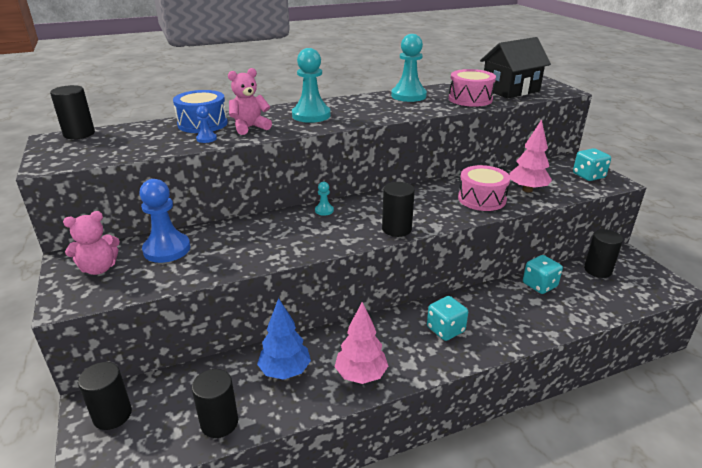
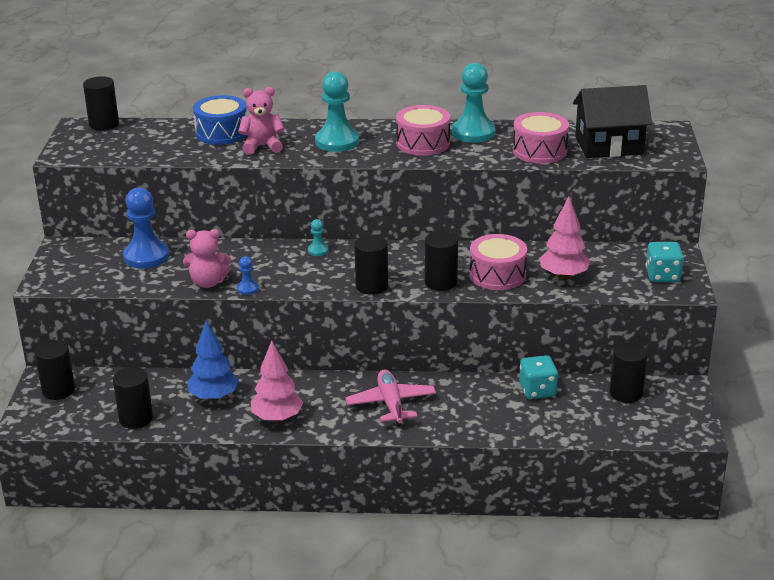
camera: 25 degrees right, 0 degrees up
(99, 268) = (82, 261): pink teddy bear -> pink teddy bear (208, 282)
(206, 139) = (212, 152): blue pawn -> blue pawn (247, 289)
(380, 107) = (423, 143): none -> pink drum
(445, 329) = (391, 404): turquoise dice -> pink plane
(447, 214) = (441, 282): none -> black cylinder

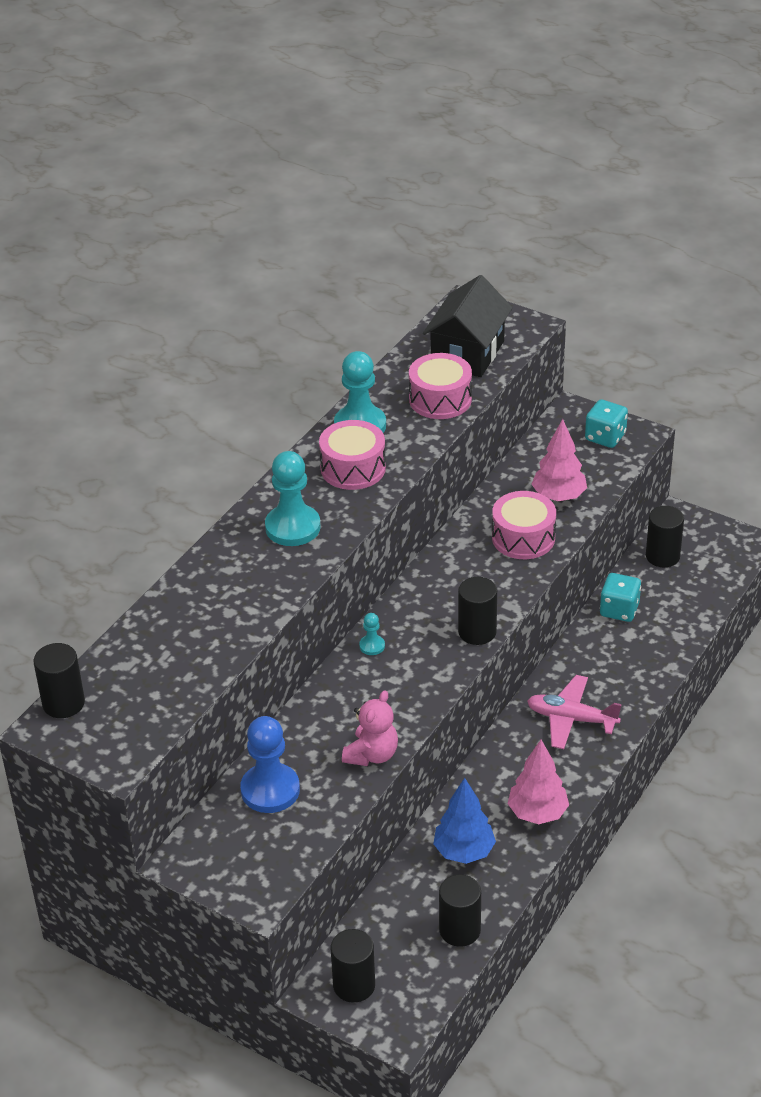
camera: 60 degrees left, 10 degrees up
(222, 133) = (185, 609): blue drum -> none
(247, 289) = (410, 727): blue pawn -> none
(262, 146) = (252, 587): pink teddy bear -> none
(441, 282) = (507, 581): black cylinder -> none

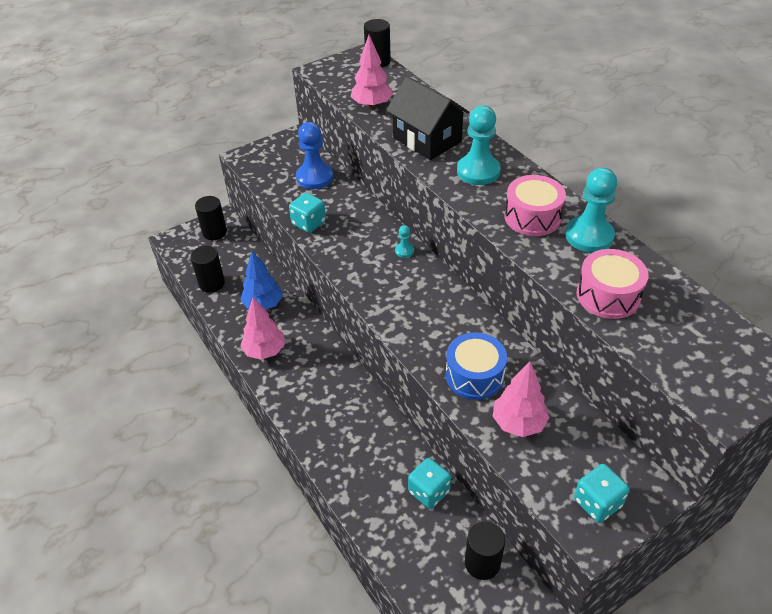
camera: 115 degrees right, 5 degrees up
(192, 666) = (372, 105): none -> pink tree
(372, 755) = (309, 223): pink teddy bear -> turquoise dice
(467, 353) = (681, 339): black house -> black house (427, 140)
(477, 632) = (383, 308): black cylinder -> none
(523, 538) = (474, 375): pink drum -> blue drum
(571, 719) = (332, 404): pink plane -> none

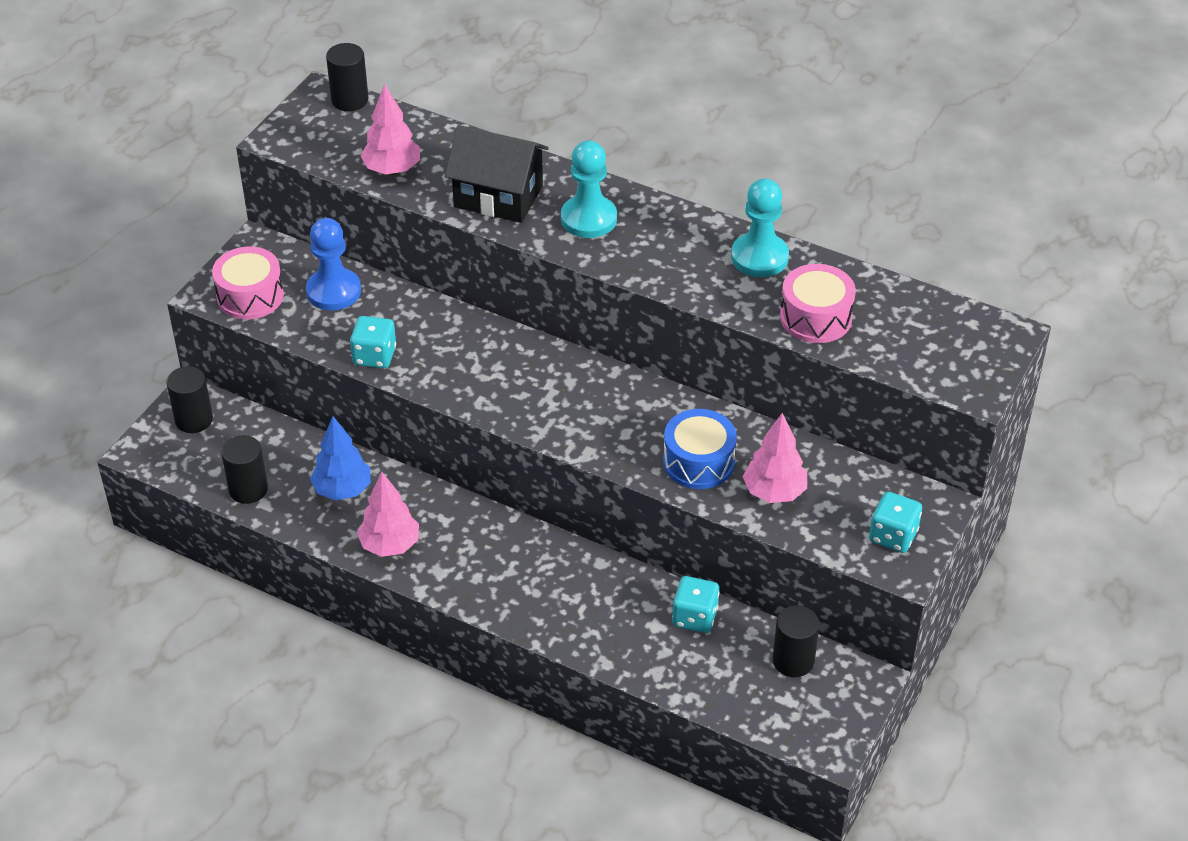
camera: 30 degrees left, 0 degrees up
(404, 251) = (523, 349): turquoise pawn -> none
(532, 217) = (686, 256): pink drum -> pink drum (250, 296)

